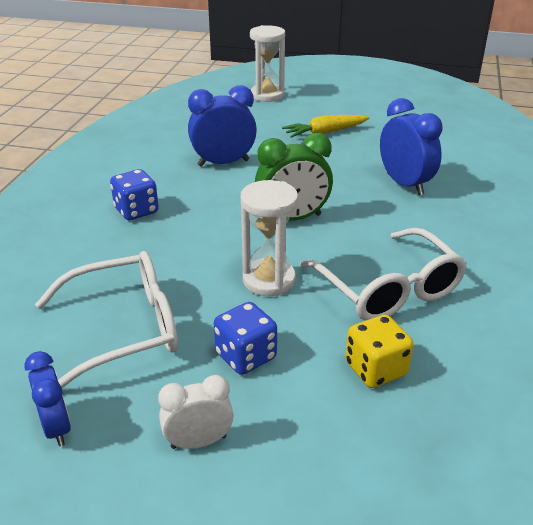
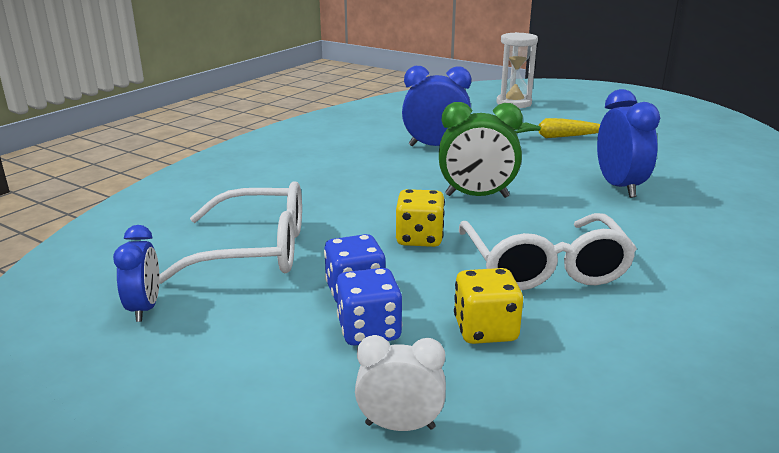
camera: 20 degrees right, 10 degrees down
(136, 211) = (328, 169): blue dice -> blue dice (369, 331)
(198, 442) = (262, 348): white clock -> white clock (400, 425)
(269, 280) = (419, 238): white hourglass -> yellow dice

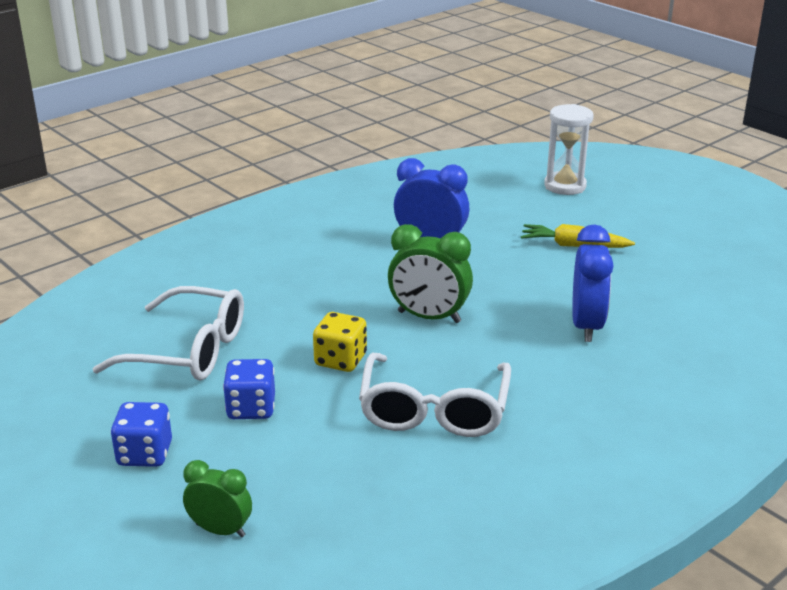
camera: 15 degrees right, 5 degrees up
(145, 308) = (76, 395): blue clock -> none
(369, 331) = (242, 447): blue dice -> blue dice (145, 454)
(400, 425) = (220, 530): white clock -> green clock
(485, 330) = (337, 463): yellow dice -> none

